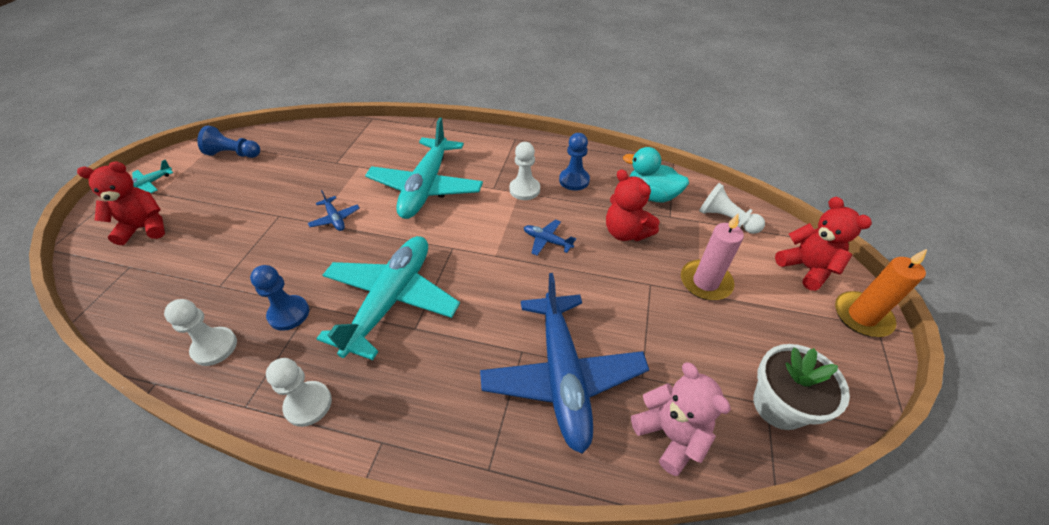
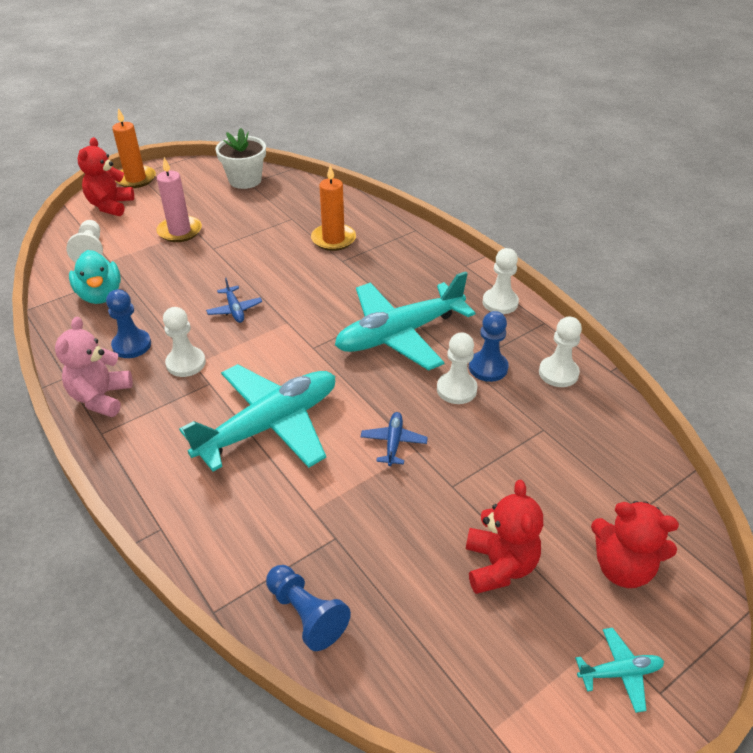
camera: 140 degrees left, 5 degrees down
(234, 154) = (469, 666): blue pawn -> blue pawn (306, 614)
(308, 279) = (456, 389): none -> white pawn
(563, 376) = (333, 239): blue plane -> orange candle
(626, 232) = (171, 282): red teddy bear -> red teddy bear (499, 565)
(670, 434) = (311, 197): pink teddy bear -> pink teddy bear (101, 397)

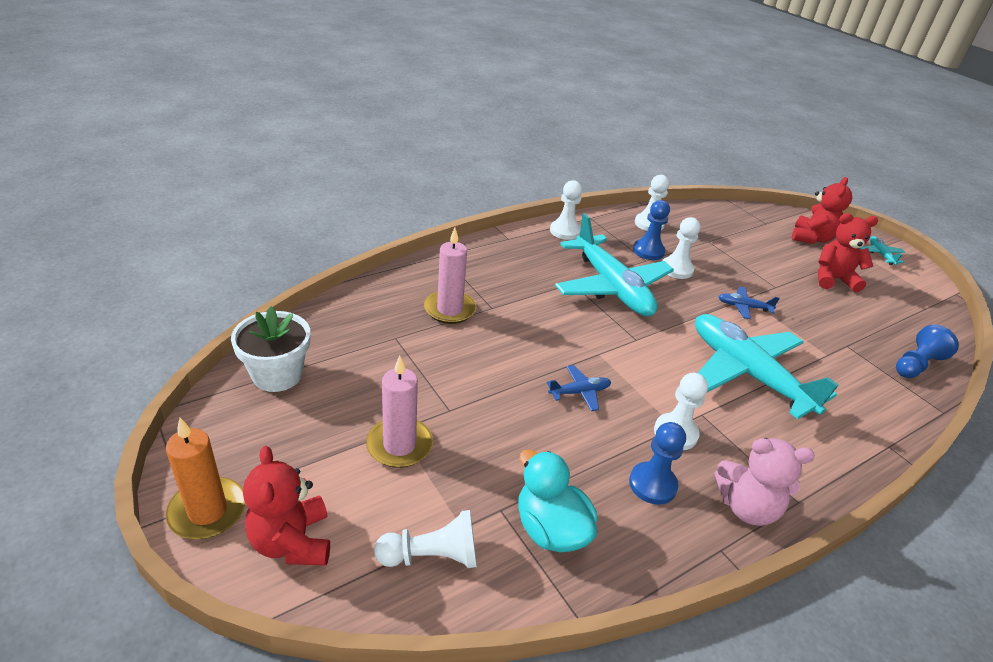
camera: 90 degrees left, 5 degrees down
(100, 295) = (550, 529): turquoise duck -> turquoise duck turned 105 degrees counterclockwise
(110, 206) = (292, 542): red teddy bear -> red teddy bear turned 60 degrees clockwise
(333, 239) = (450, 309): orange candle -> pink candle

